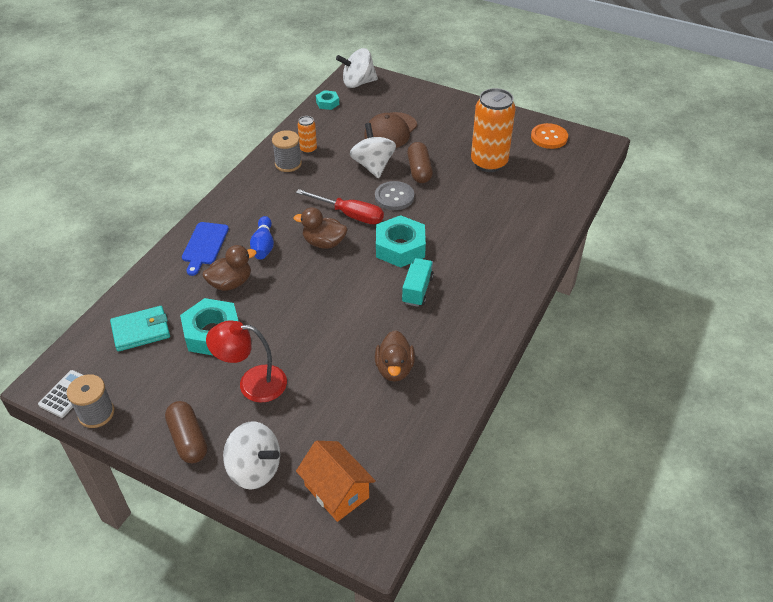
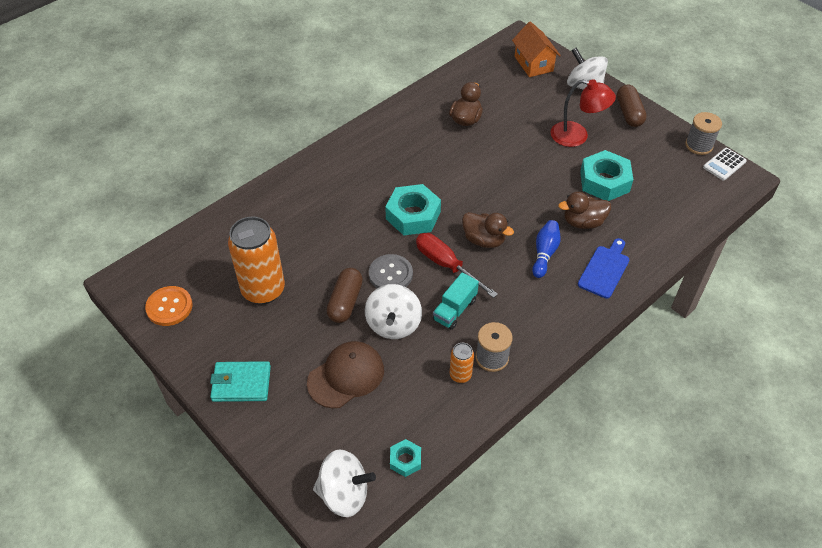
camera: 160 degrees left, 5 degrees up
(141, 331) = (667, 199): turquoise wallet -> turquoise wallet (241, 383)
(417, 290) = (418, 172): turquoise truck -> turquoise truck (454, 310)

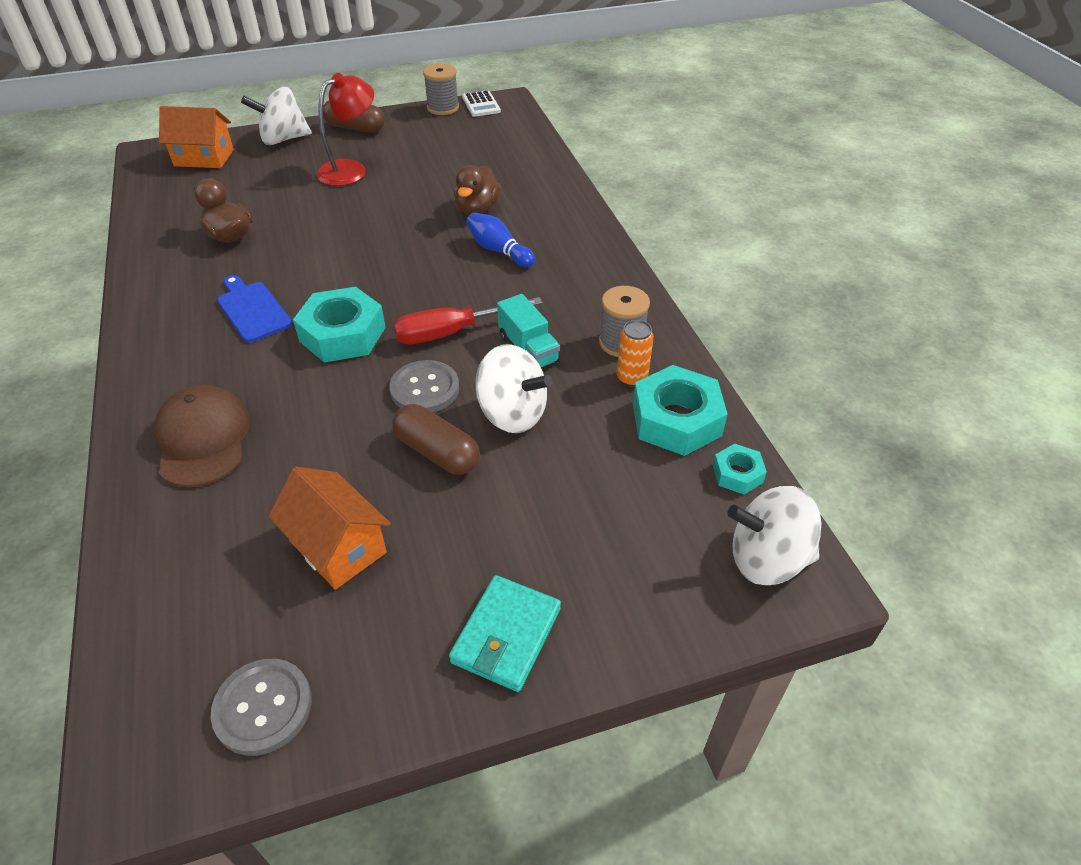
camera: 65 degrees left, 5 degrees down
(169, 307) = (263, 707): orange button -> grey button
(263, 290) = (337, 547): orange can -> orange house
(344, 494) = (767, 559): white spinning top -> white spinning top turned 120 degrees counterclockwise
(346, 376) = (568, 493): brown cap -> brown cap (203, 439)
(484, 240) = (439, 288): brown duck -> none
(604, 181) = (433, 176): turquoise nut -> turquoise nut (676, 420)
(604, 269) = (554, 219): blue cutting board -> blue cutting board (252, 310)

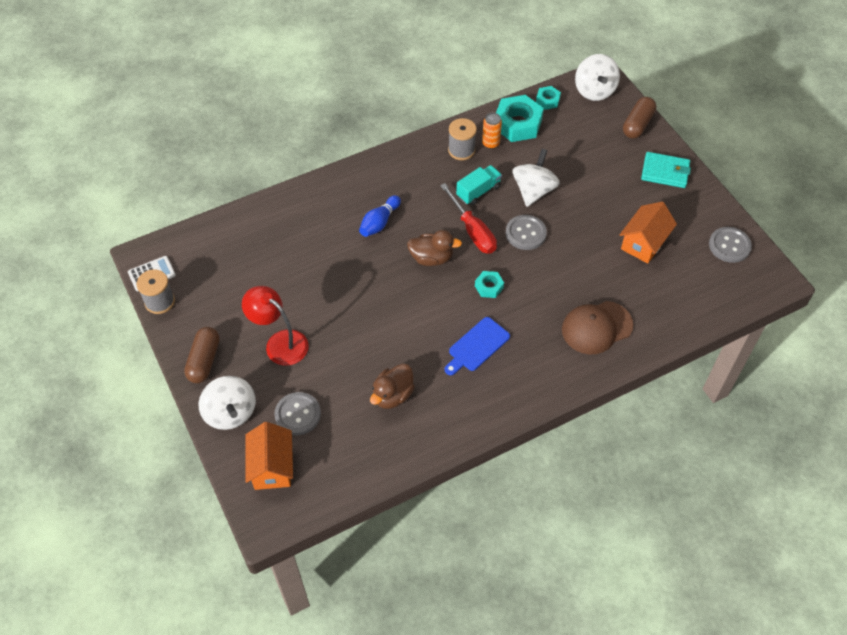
camera: 100 degrees left, 10 degrees up
(252, 175) = (298, 414): none -> grey button
(342, 334) = (489, 287): turquoise nut -> turquoise nut, size x0.51
(437, 452) = (571, 217): brown capsule -> brown capsule (637, 124)
(477, 209) = (328, 244): brown duck -> brown duck (431, 258)

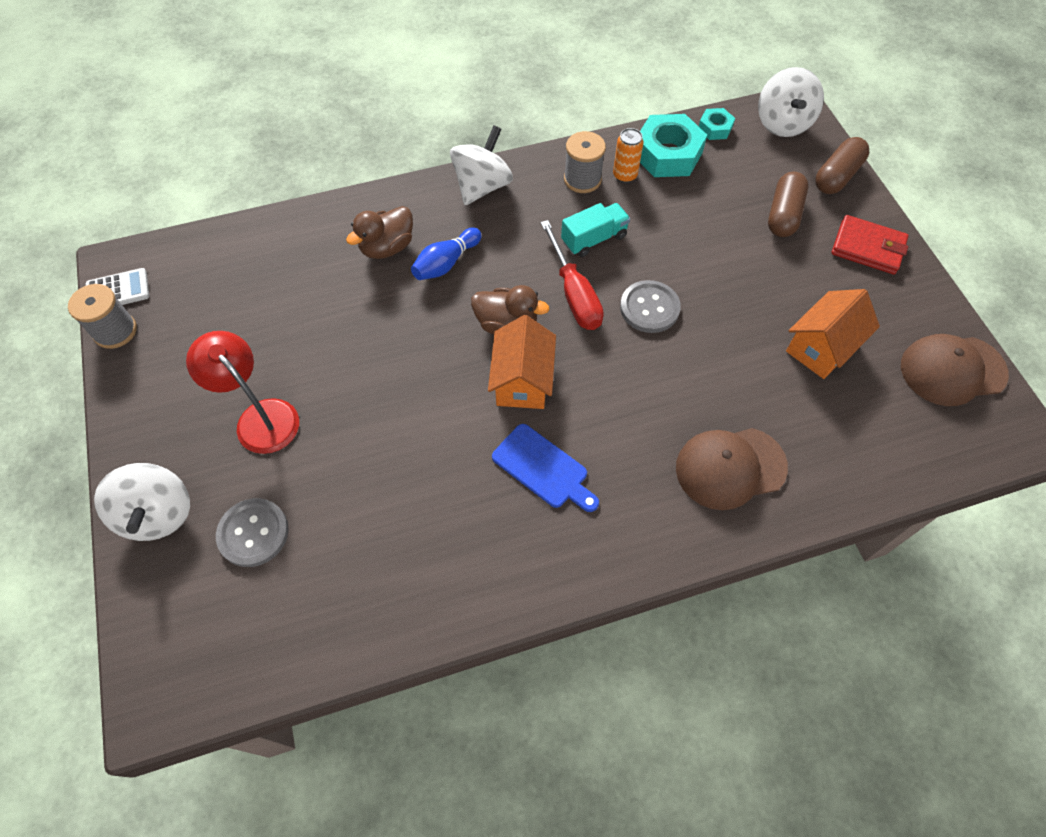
camera: 10 degrees right, 5 degrees up
(204, 361) = (147, 427): brown capsule -> brown capsule (783, 215)
(272, 467) = (191, 612): orange house -> orange house (522, 381)
(392, 395) = (400, 526): brown duck -> brown duck (387, 247)
(477, 346) = (543, 468): blue cutting board -> blue cutting board turned 105 degrees counterclockwise
(489, 287) = (580, 379): turquoise nut -> none
(533, 191) = (672, 248): white spinning top -> white spinning top (482, 186)
(665, 172) = (867, 248): turquoise wallet -> red wallet
(729, 246) = (952, 370): grey button -> brown cap

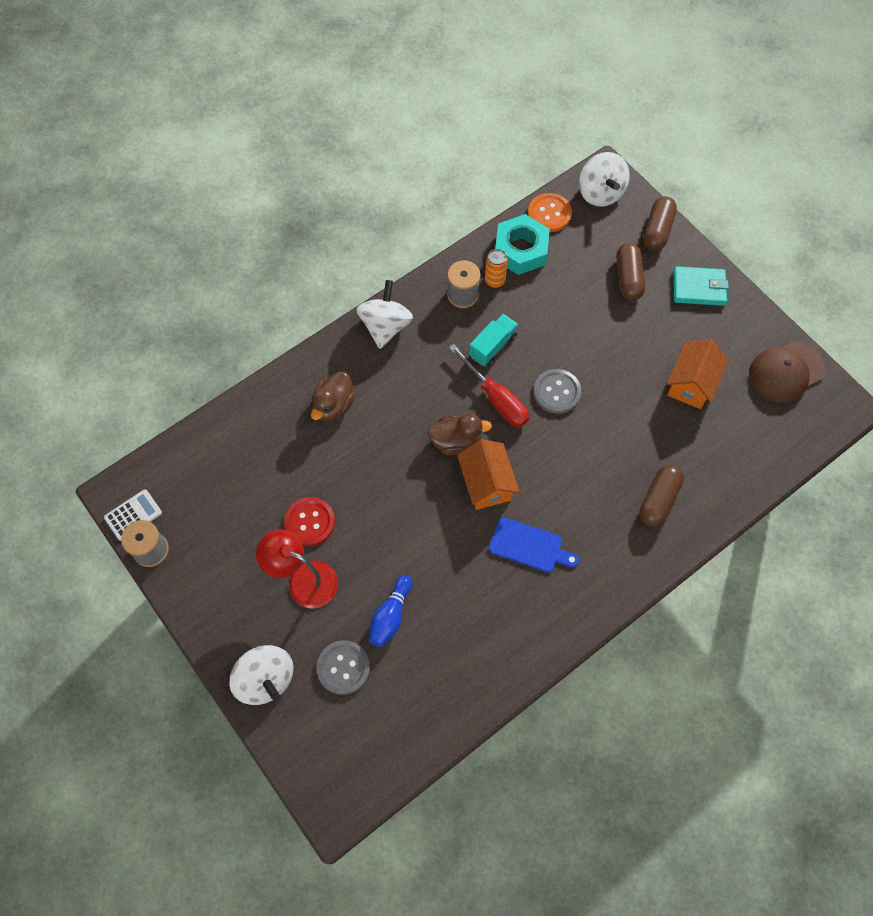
camera: 20 degrees left, 5 degrees up
(299, 357) = (310, 522): none -> red button
(446, 263) = (387, 405): blue bowling pin -> blue bowling pin (390, 615)
(715, 128) = (549, 214): turquoise nut -> orange button
(730, 467) = (658, 500): brown cap -> brown capsule
(867, 248) = (699, 288): red wallet -> turquoise wallet

